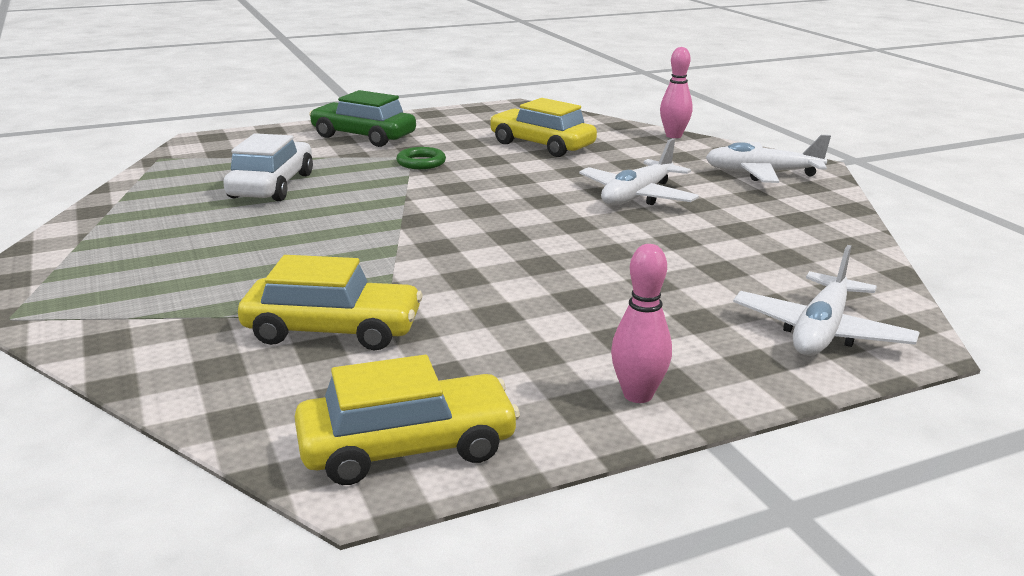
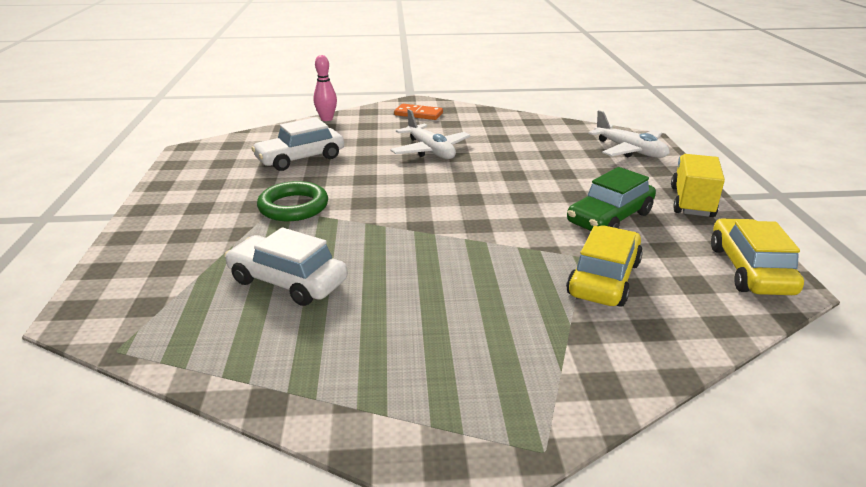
camera: 70 degrees left, 5 degrees up
(363, 136) = (190, 222): green car -> green car (609, 218)
(421, 162) = (293, 207): green ring -> green ring, size x1.61
(542, 145) = (300, 158): yellow car -> white car
(638, 395) = (691, 202): pink bowling pin -> yellow truck
(762, 173) = (418, 114): white plane -> orange domino

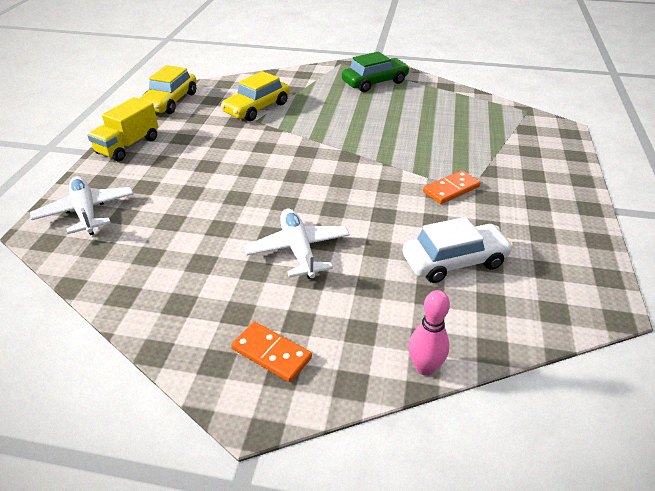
camera: 165 degrees left, 10 degrees up
(288, 281) = (445, 131): white car -> none
(293, 207) = (451, 189): green ring -> orange domino
(609, 218) = (206, 142): green car -> green car (375, 82)

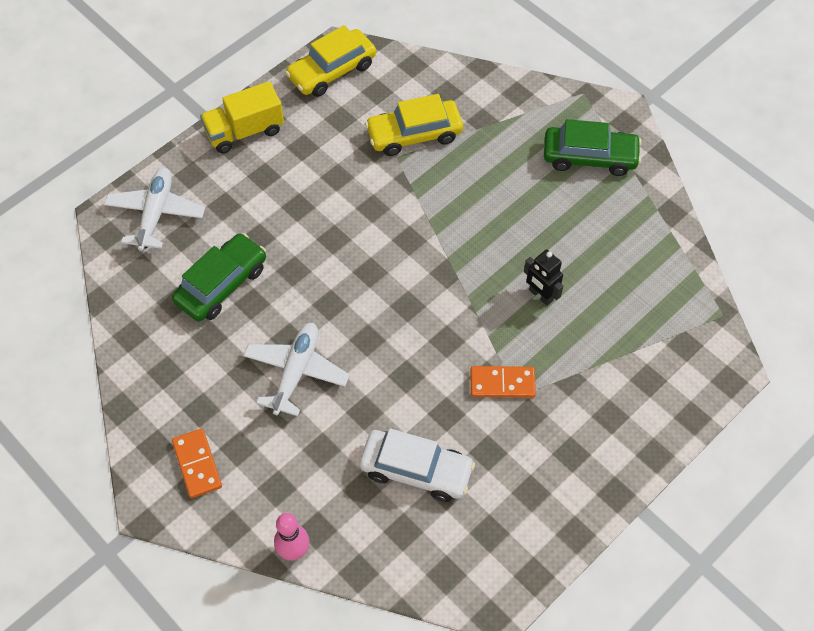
camera: 35 degrees right, 20 degrees up
(183, 228) = (222, 284): none -> green car
(420, 142) = (540, 295): none -> black robot

